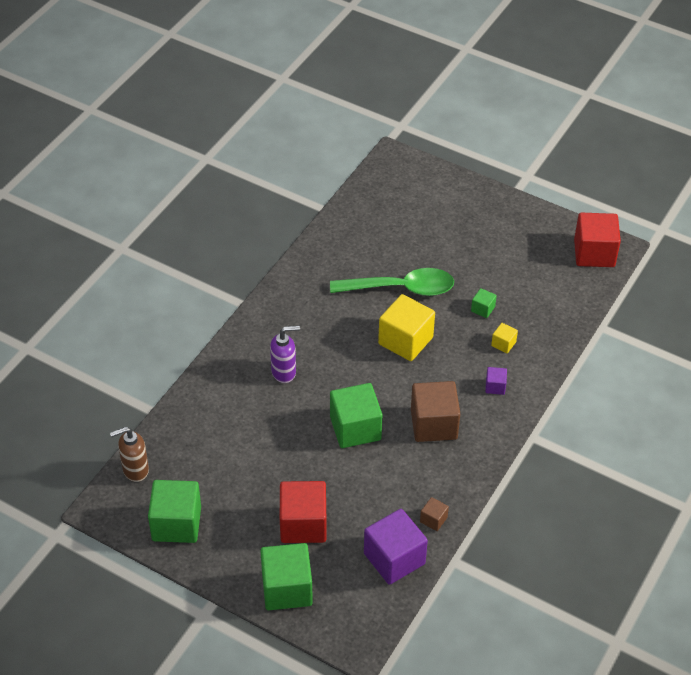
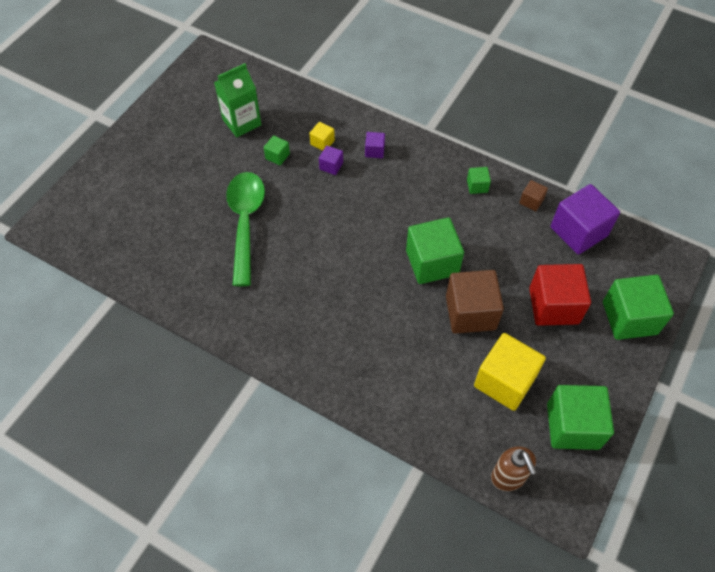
camera: 90 degrees left, 10 degrees up
(284, 372) = (361, 329): purple soap dispenser -> none
(405, 341) = (317, 219): yellow cube -> yellow cube (504, 381)
(434, 424) = (422, 198): brown cube -> brown cube (470, 312)
(452, 472) = (477, 186): none -> green cube
(472, 351) = (331, 166): none -> purple cube
(525, 280) = (242, 122): none -> green carton
(594, 253) = (211, 71): red cube -> none

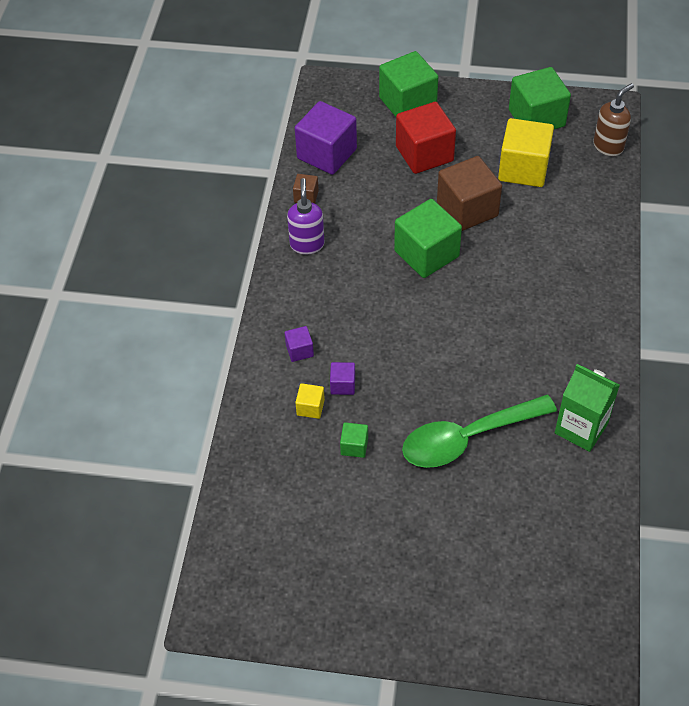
camera: 110 degrees left, 5 degrees down
(242, 122) = (317, 510): green carton -> green carton (581, 428)
(477, 186) = (307, 244): green cube -> purple soap dispenser

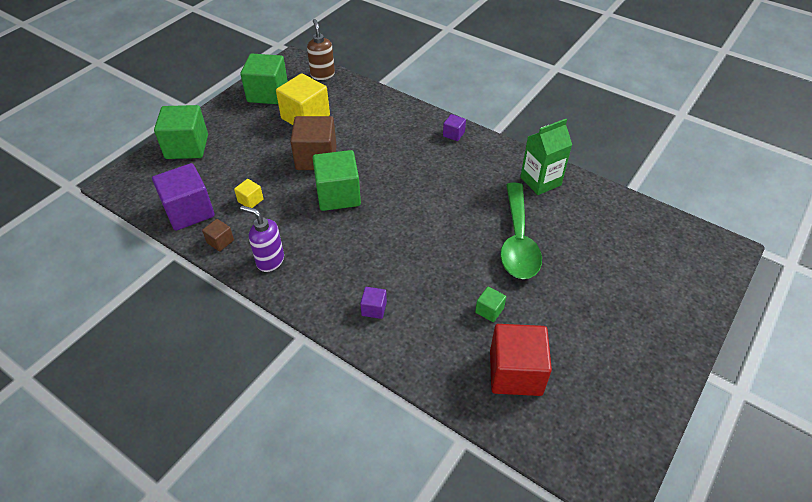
camera: 65 degrees left, 5 degrees down
(310, 407) = (435, 324): yellow cube -> yellow cube (250, 200)
(343, 385) = (426, 294): purple cube -> purple cube (453, 134)
(424, 154) = (244, 158): red cube -> red cube (515, 372)

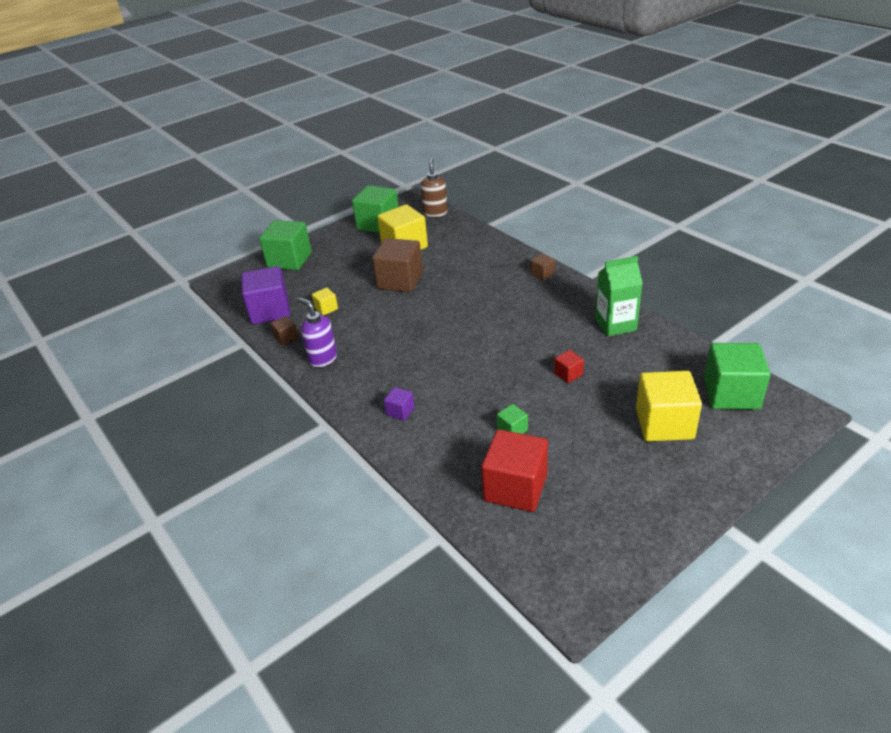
camera: 20 degrees right, 10 degrees down
(338, 195) = (407, 313): green cube -> green cube (731, 394)
(453, 134) = (542, 274): purple cube -> brown cube
(518, 241) = (568, 374): green spoon -> red cube
(620, 280) = (664, 424): none -> yellow cube

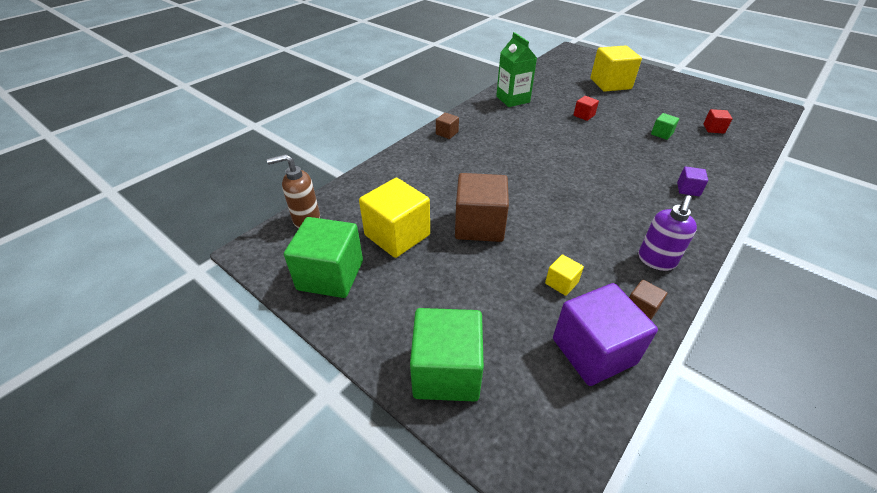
camera: 105 degrees left, 5 degrees up
(515, 488) = (713, 129): red cube -> red cube, size x0.46
(731, 394) = (568, 66): green cube -> none

